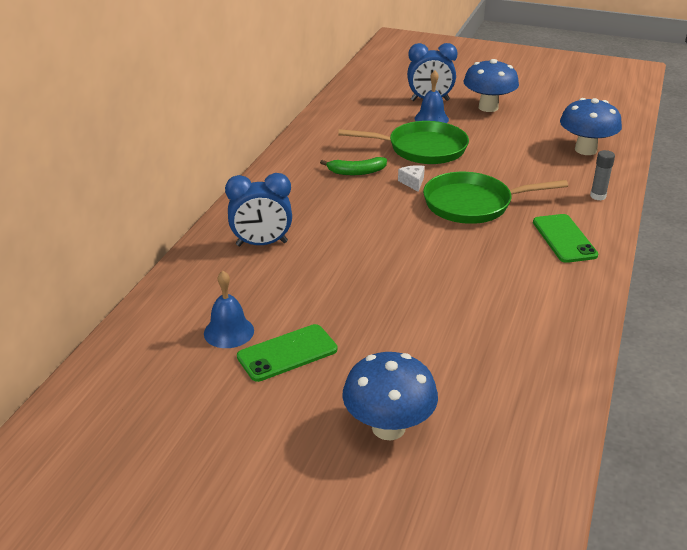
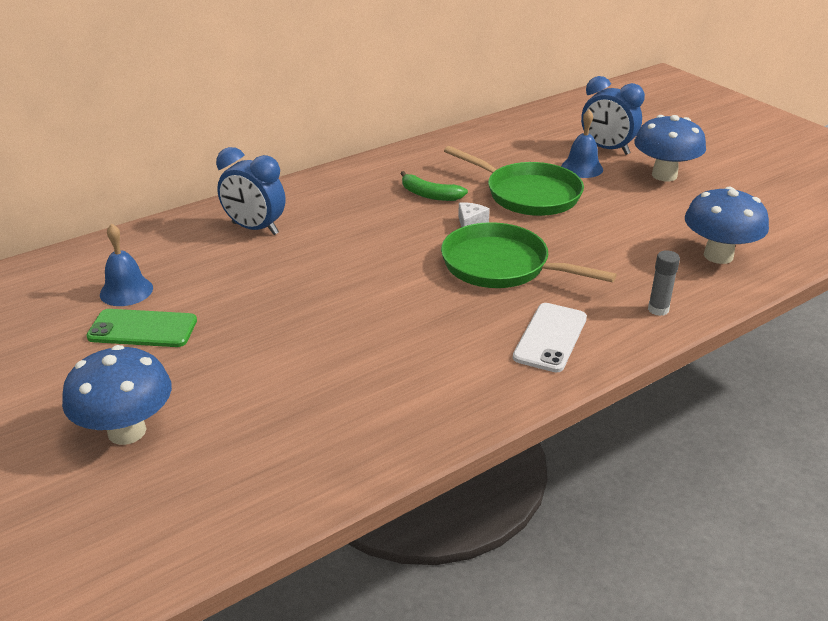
camera: 35 degrees right, 0 degrees up
(564, 238) = (550, 337): green phone -> white phone

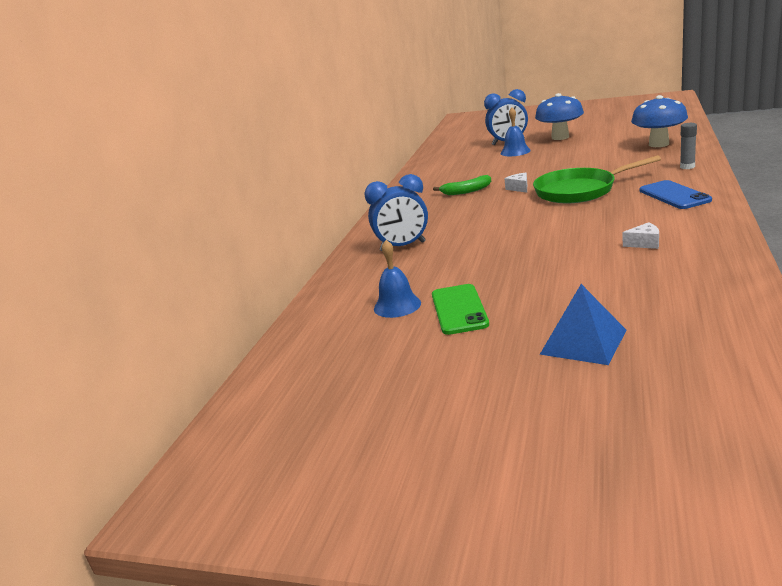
camera: 35 degrees left, 10 degrees down
(127, 431) = (583, 342): blue mushroom -> blue pyramid
(143, 329) = (459, 309): green phone -> green phone turned 60 degrees counterclockwise
(388, 373) = (644, 243): none -> white cheese
(528, 194) = (517, 169): green pan -> none
(550, 337) = (674, 195): white phone -> blue phone

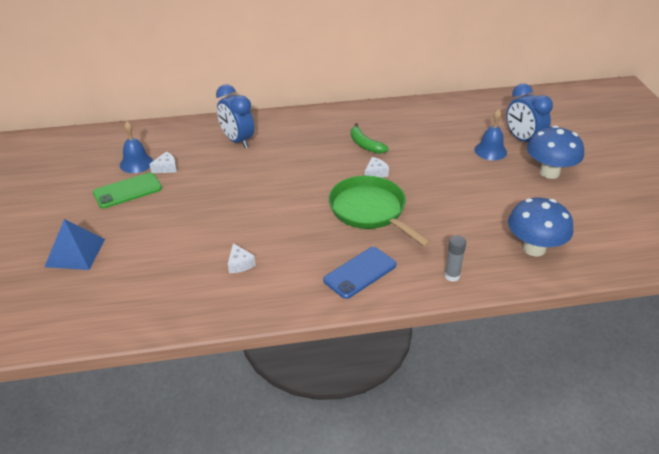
camera: 60 degrees right, 15 degrees up
(426, 286) = (166, 168): none -> white cheese

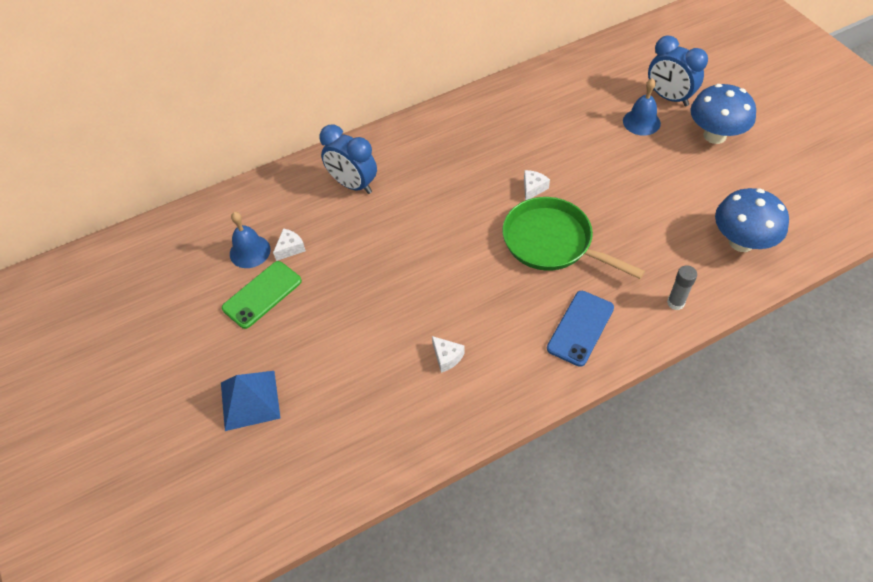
camera: 15 degrees left, 15 degrees up
(365, 145) = (502, 150): green banana -> none

